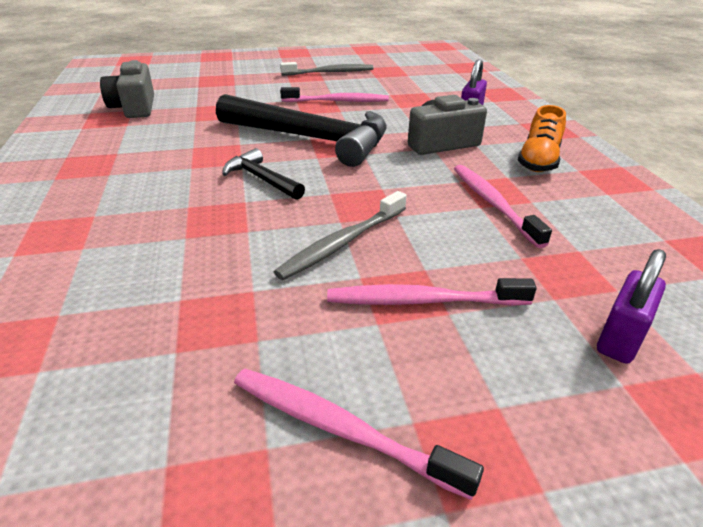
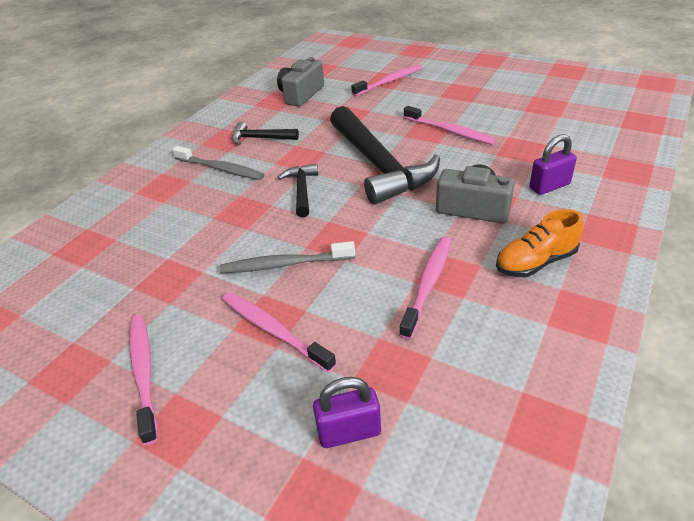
camera: 45 degrees right, 5 degrees up
(138, 152) = (260, 138): none -> black hammer
(223, 80) = (390, 81): none -> pink toothbrush
(330, 72) = (487, 94): grey toothbrush -> grey toothbrush (220, 169)

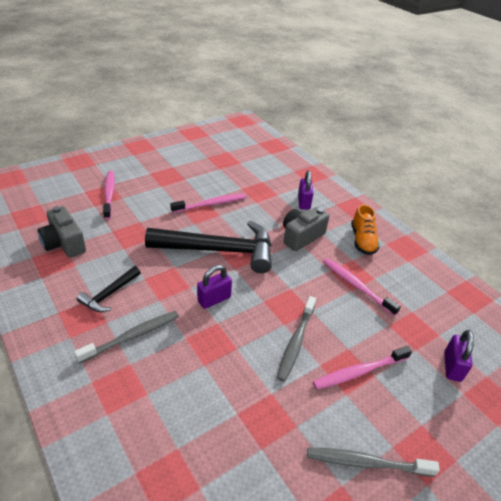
camera: 70 degrees left, 0 degrees up
(144, 373) = (366, 462): pink toothbrush -> grey toothbrush
(302, 190) = (214, 299): black hammer -> purple padlock

